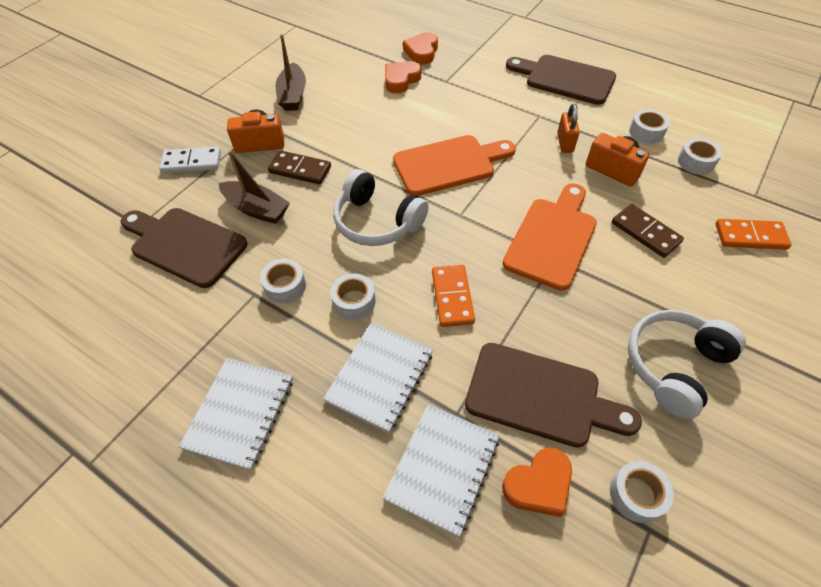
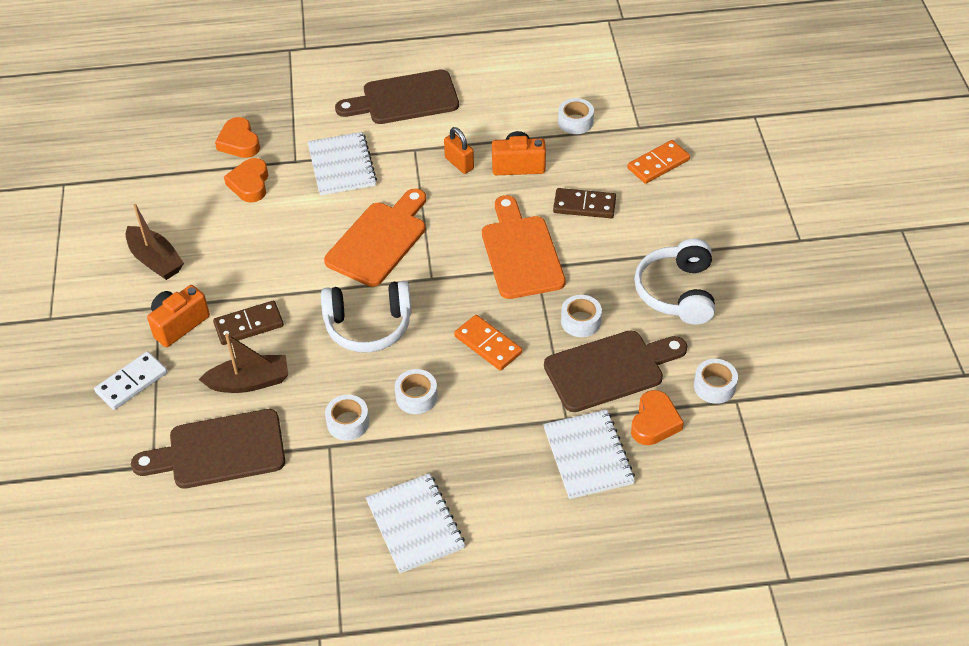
camera: 40 degrees left, 5 degrees down
(380, 377) = (491, 433): white notebook -> white notebook (342, 165)
(646, 132) = (516, 115): white tape -> white tape (581, 321)

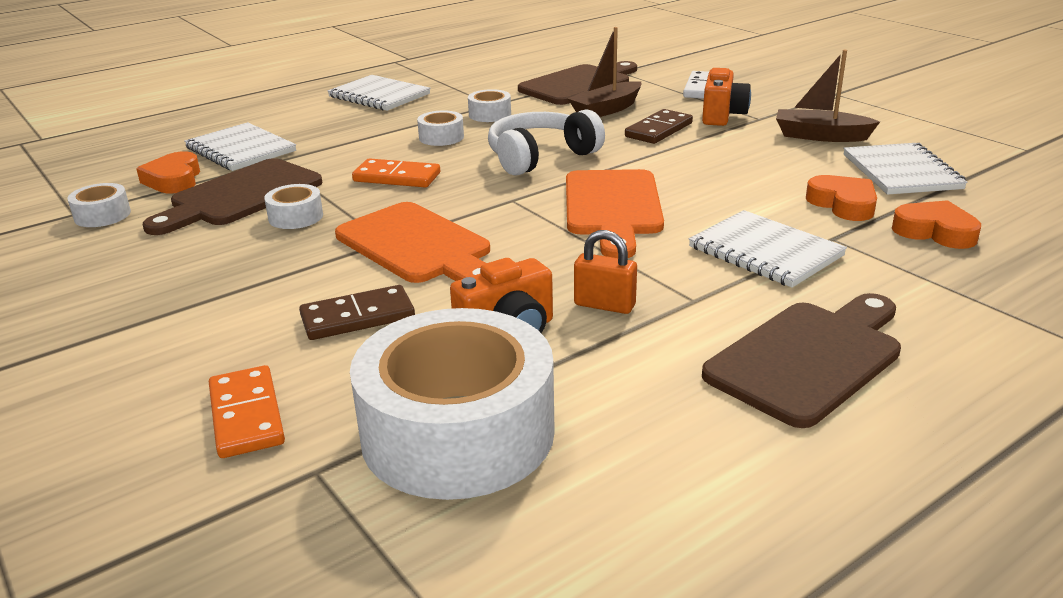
camera: 150 degrees right, 20 degrees down
(172, 197) = (901, 172): none -> white notebook
(575, 122) = (458, 432): white tape -> white tape, size x2.42
(658, 164) = (247, 415): orange domino -> orange domino turned 45 degrees counterclockwise
(677, 292) = (168, 271): white headphones -> none

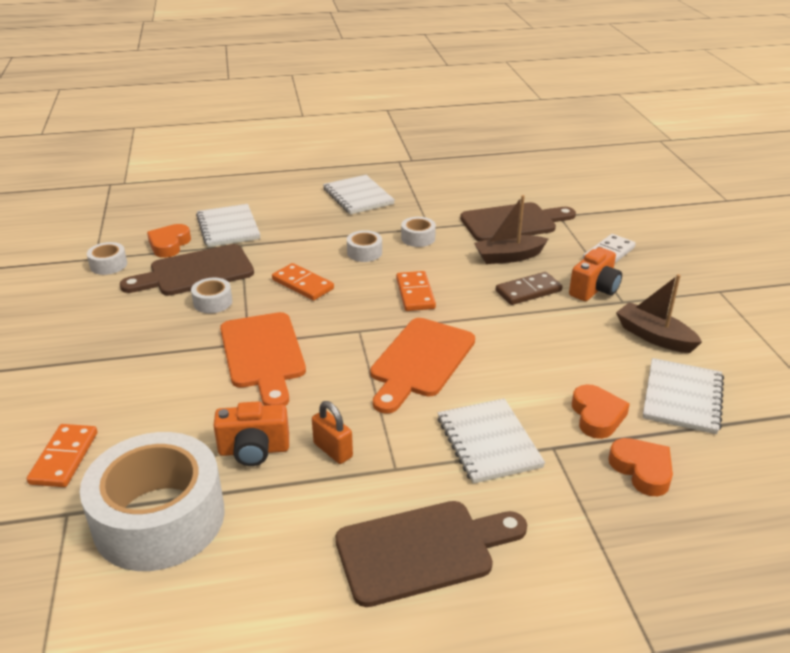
camera: 25 degrees right, 5 degrees up
(357, 317) = (179, 403): brown domino -> none
(540, 157) = (415, 293): white headphones -> orange domino

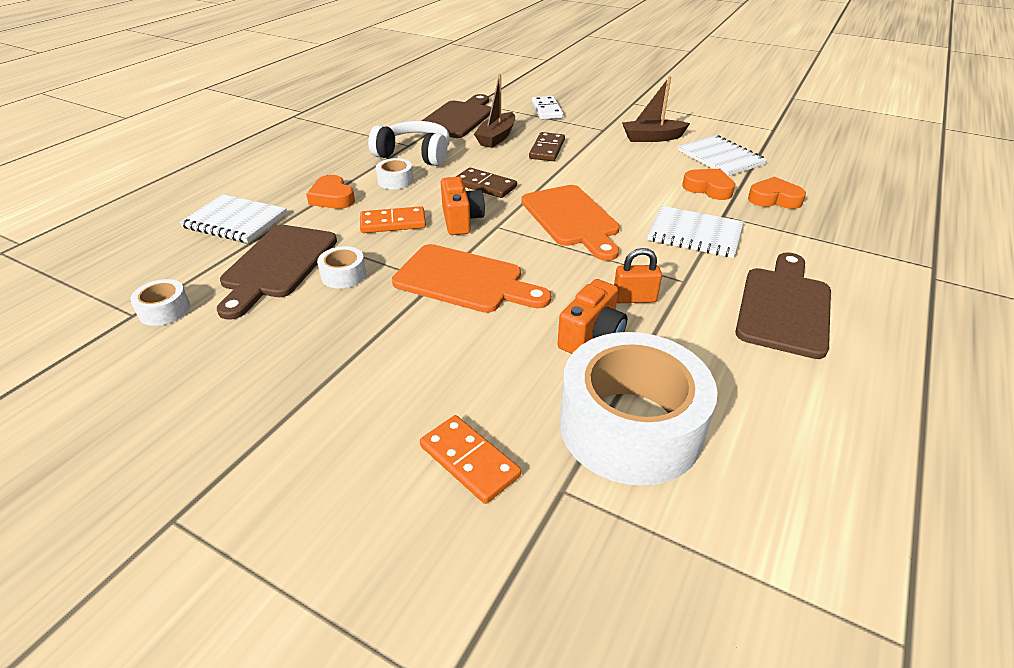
camera: 50 degrees left, 5 degrees up
(169, 245) = (200, 261): orange heart -> orange heart (332, 198)
(358, 196) = (310, 150): white notebook -> none
(415, 293) = (485, 185): orange domino -> brown domino
(418, 238) = (415, 154): white tape -> white headphones
(594, 290) = (578, 131): orange camera -> orange camera (461, 220)

